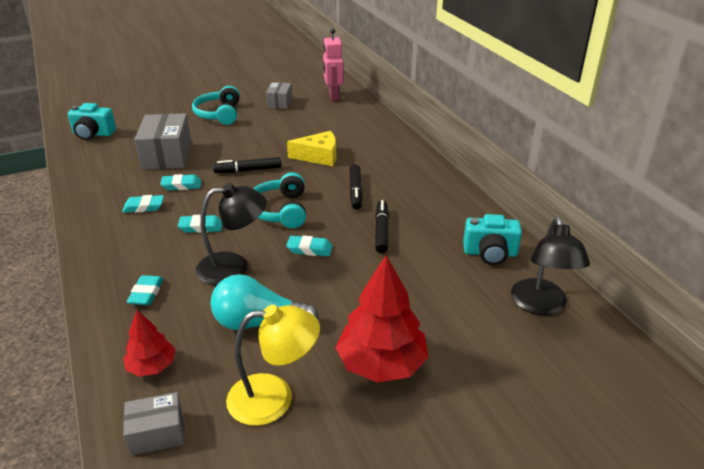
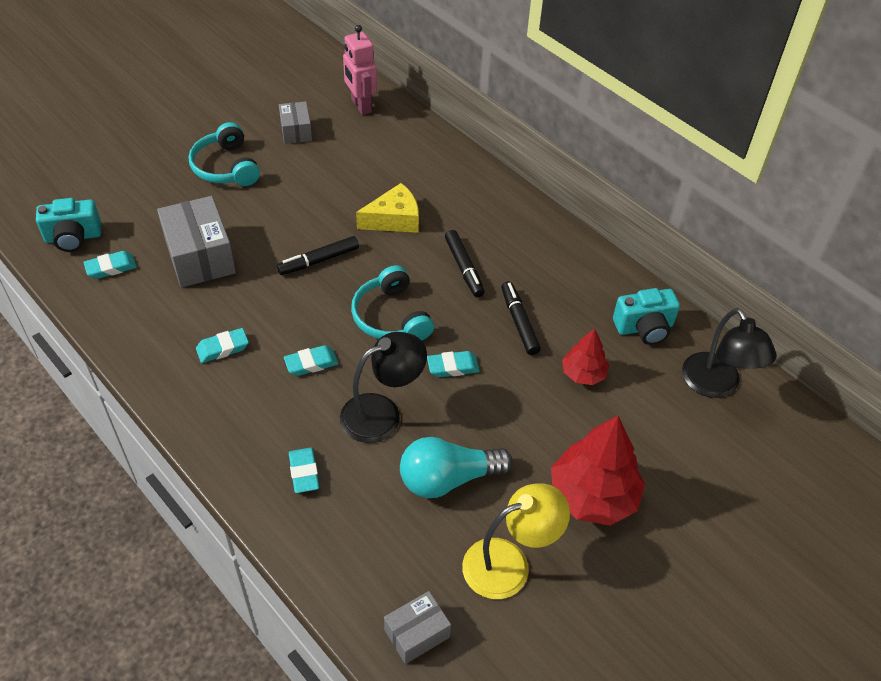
camera: 20 degrees left, 15 degrees up
(152, 366) = (366, 561): red tree -> red tree (583, 373)
(181, 185) = (249, 303): turquoise eraser -> turquoise eraser (111, 268)

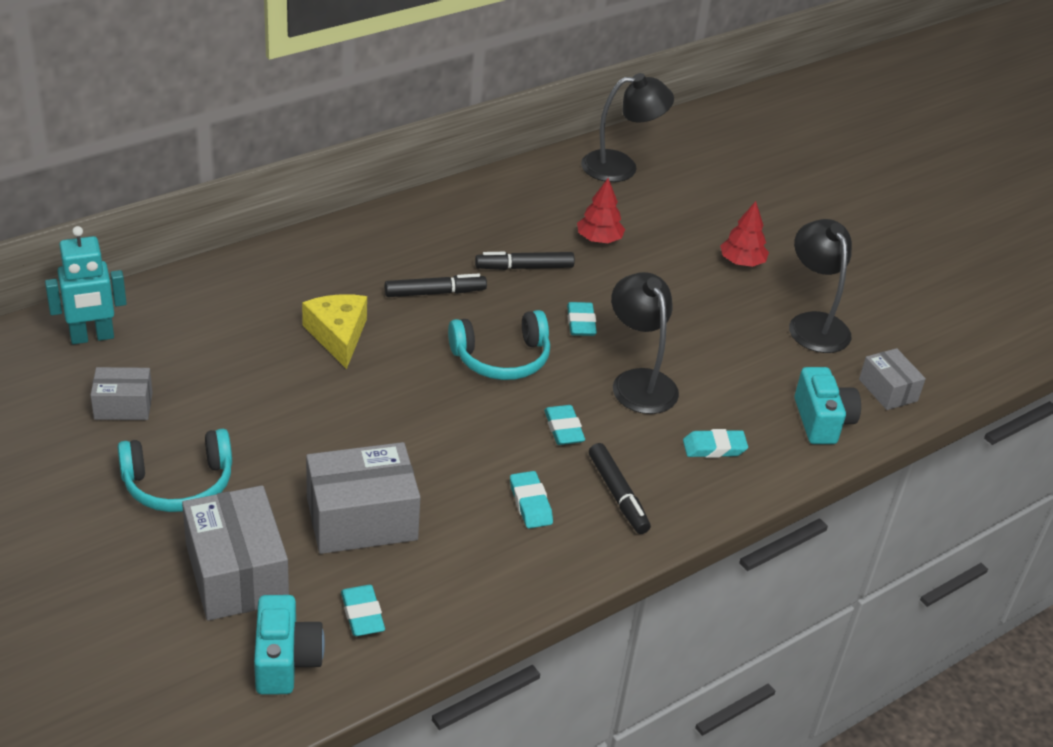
camera: 85 degrees left, 10 degrees down
(147, 205) = (237, 573): none -> grey box
(318, 260) = (396, 407): black marker -> black marker (617, 494)
(360, 106) = (92, 337): pink robot -> turquoise robot
(448, 479) = (723, 347): turquoise light bulb -> none
(509, 563) = (814, 324): yellow lamp -> black lamp
(592, 496) = (742, 262): red tree -> red tree, size x0.55
(644, 328) = (544, 190): turquoise camera -> turquoise camera (822, 421)

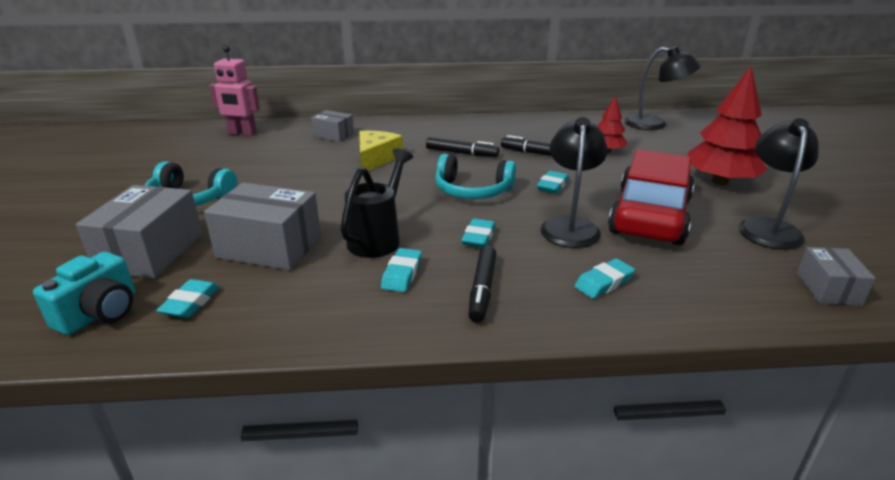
camera: 35 degrees right, 10 degrees down
(92, 337) = (242, 133): turquoise robot -> pink robot
(123, 405) = (215, 161): grey box -> grey box (333, 135)
(464, 465) = (378, 238): none -> black watering can
(704, 342) = (649, 216): none -> red car
(714, 448) = (603, 283): turquoise eraser -> turquoise eraser turned 60 degrees counterclockwise
(742, 262) = (720, 181): red tree -> red tree, size x1.80
(822, 421) = (735, 293): turquoise camera -> none

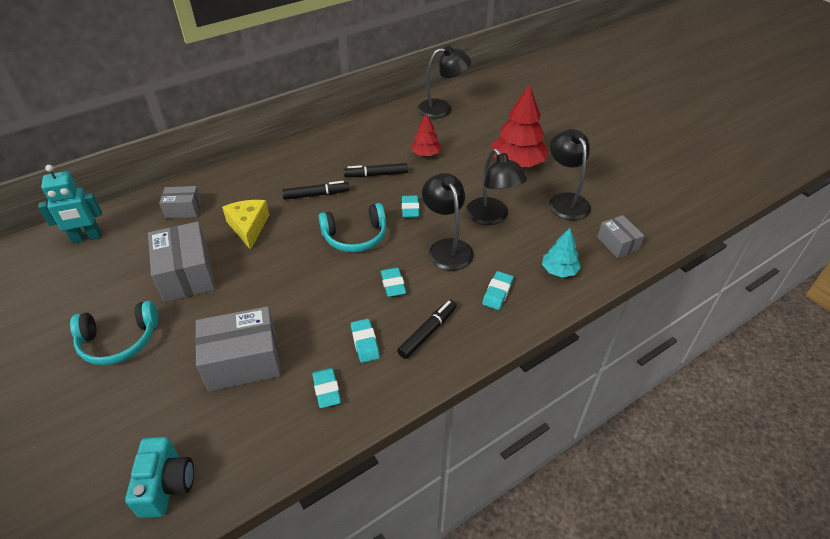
camera: 30 degrees left, 15 degrees up
(151, 252) = (145, 411): grey box -> grey box (187, 274)
(190, 303) = (231, 441): turquoise eraser -> turquoise eraser (327, 390)
(242, 133) = (87, 237): pink robot -> turquoise robot
(378, 238) = (321, 315): black watering can -> none
(482, 289) = (428, 332): black marker -> black marker turned 120 degrees counterclockwise
(649, 216) = (492, 217): red car -> black lamp
(712, 288) = (559, 270): none -> turquoise tree

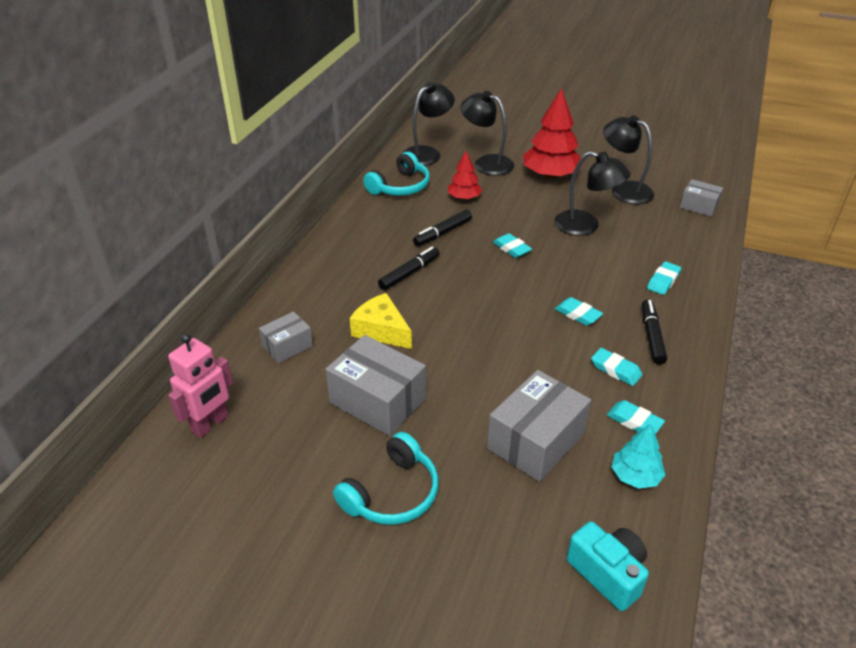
camera: 35 degrees left, 5 degrees down
(87, 237) = (210, 424): turquoise robot -> pink robot
(355, 236) = (494, 292): turquoise headphones -> turquoise headphones (400, 186)
(447, 247) = (582, 265): black lamp -> black lamp (486, 163)
(497, 293) = (663, 281): turquoise eraser -> turquoise eraser turned 45 degrees clockwise
(559, 270) = (684, 244): turquoise tree -> turquoise tree (635, 476)

